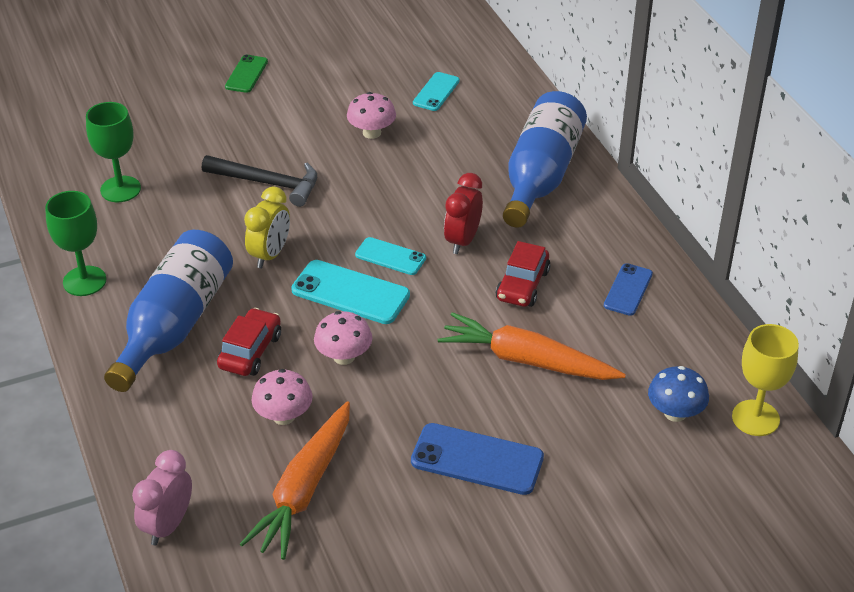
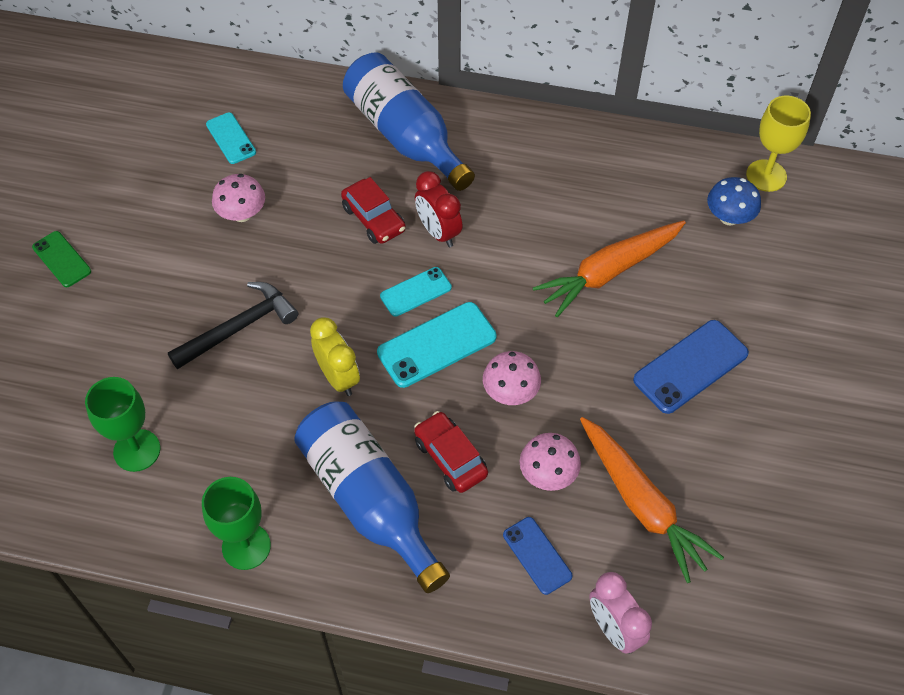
camera: 55 degrees left, 15 degrees up
(522, 285) = (523, 225): red car -> red car (373, 219)
(628, 290) = (582, 164): blue phone -> blue phone (537, 555)

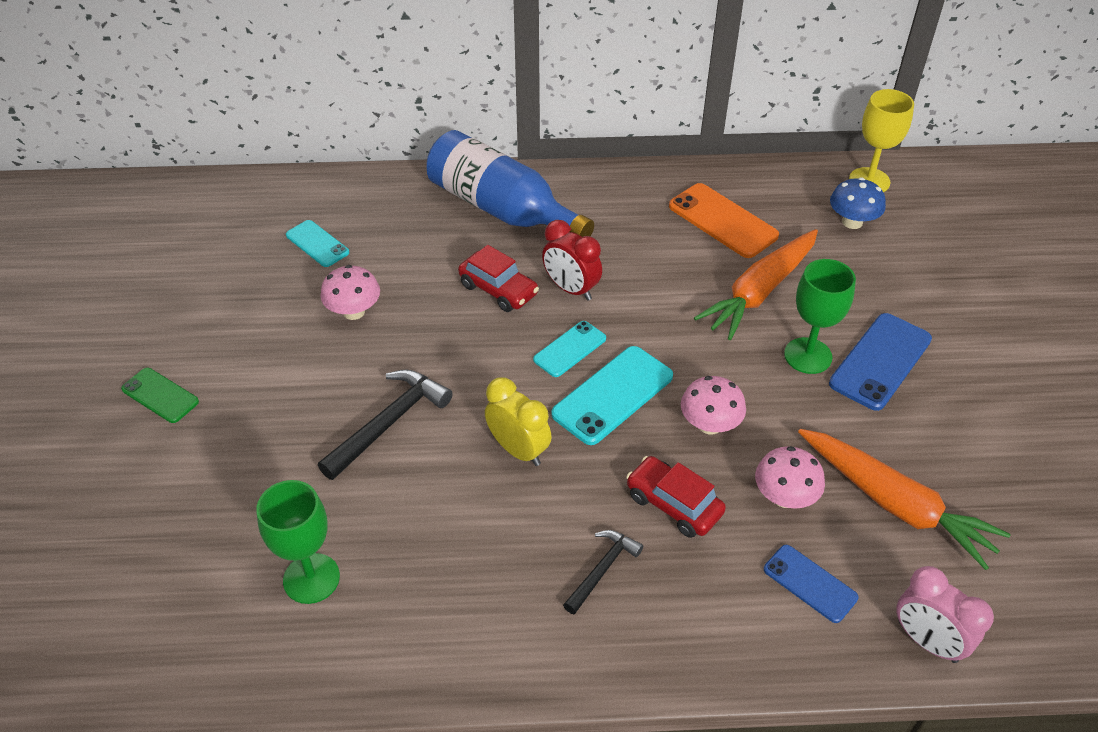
camera: 15 degrees left, 10 degrees down
(246, 546) = (478, 655): green goblet -> green goblet (808, 356)
(369, 500) = (602, 569): blue bottle -> black hammer
(605, 190) = (722, 221): none -> orange phone

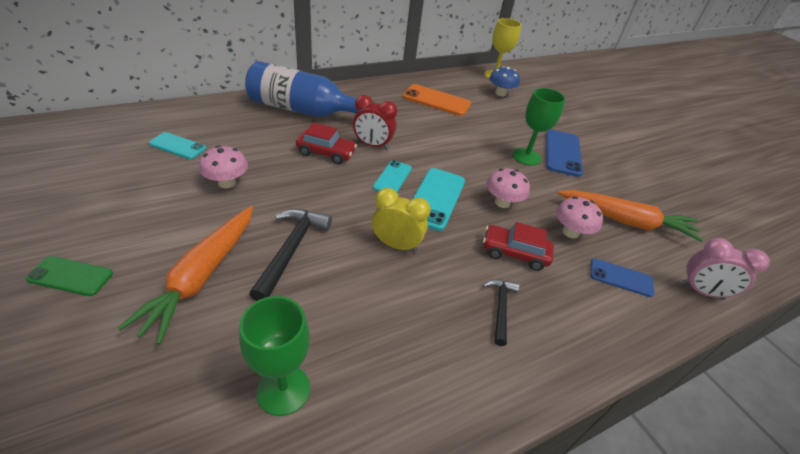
camera: 30 degrees left, 5 degrees down
(759, 292) = (479, 130): orange carrot -> orange carrot (202, 276)

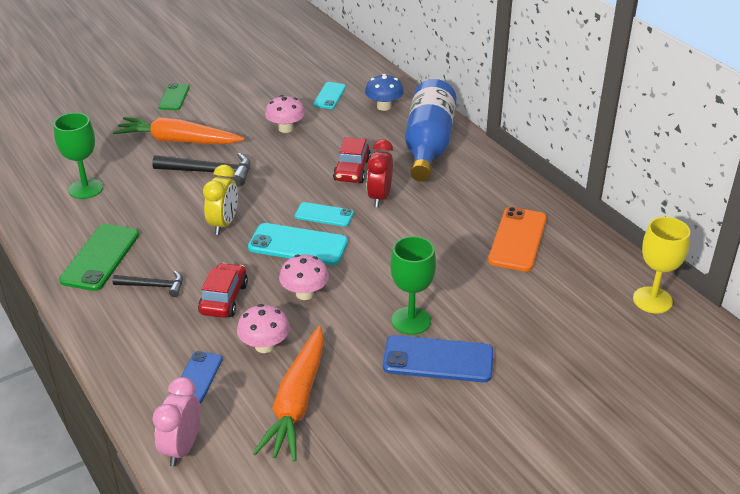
camera: 90 degrees right, 5 degrees down
(449, 363) = (100, 257): none -> green phone
(500, 93) = (588, 304): blue mushroom -> blue mushroom (384, 106)

